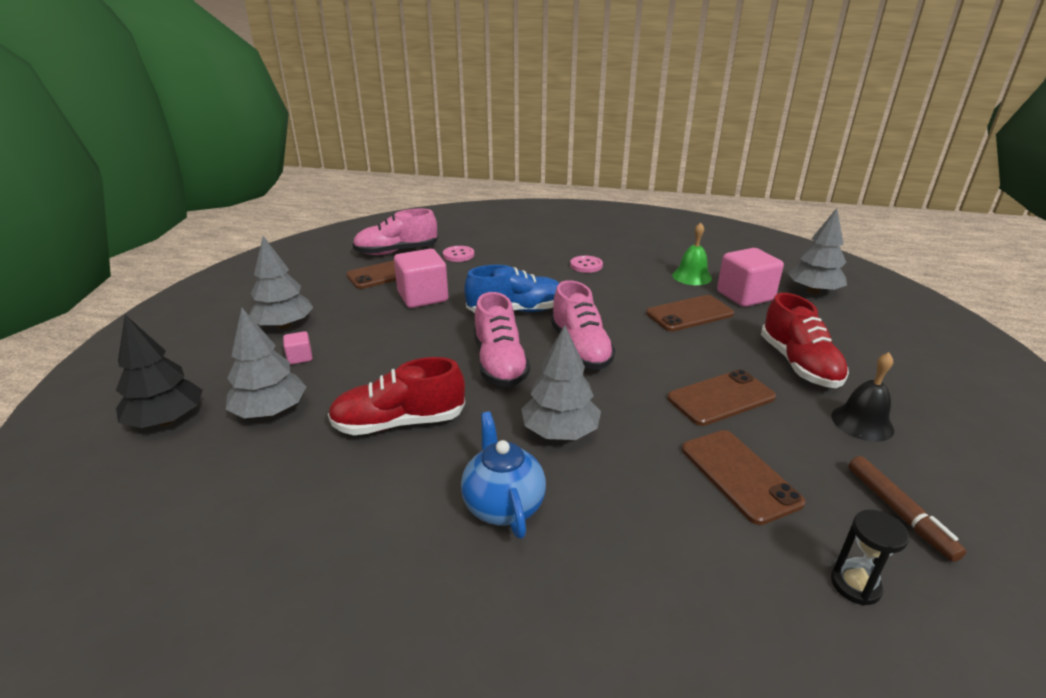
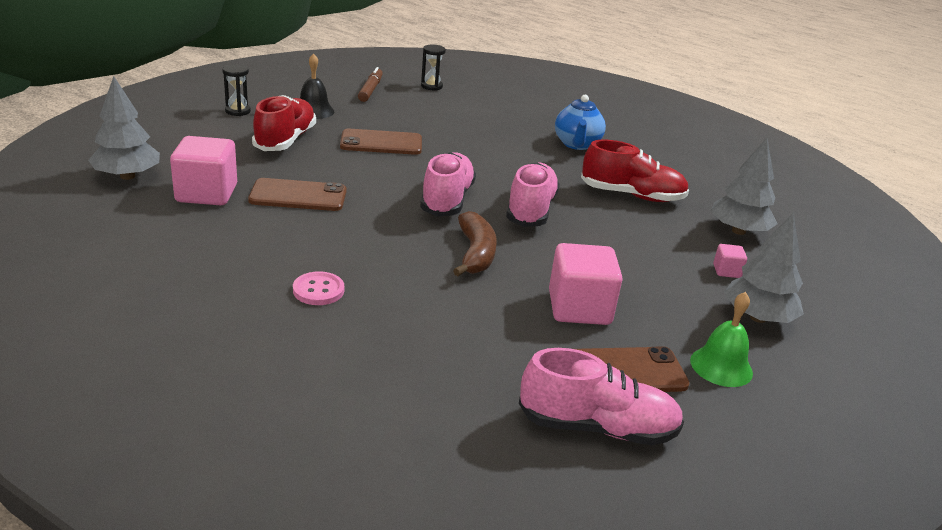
camera: 160 degrees left, 0 degrees up
(167, 420) = (826, 249): black tree -> none
(458, 255) = (491, 379): pink button -> none
(516, 311) = (475, 253): blue shoe -> brown banana
(560, 432) = (517, 160): grey tree -> none
(691, 276) = (215, 231): green bell -> green bell (721, 366)
(739, 475) = (429, 118): brown phone -> none
(911, 386) = (237, 111): none -> black hourglass

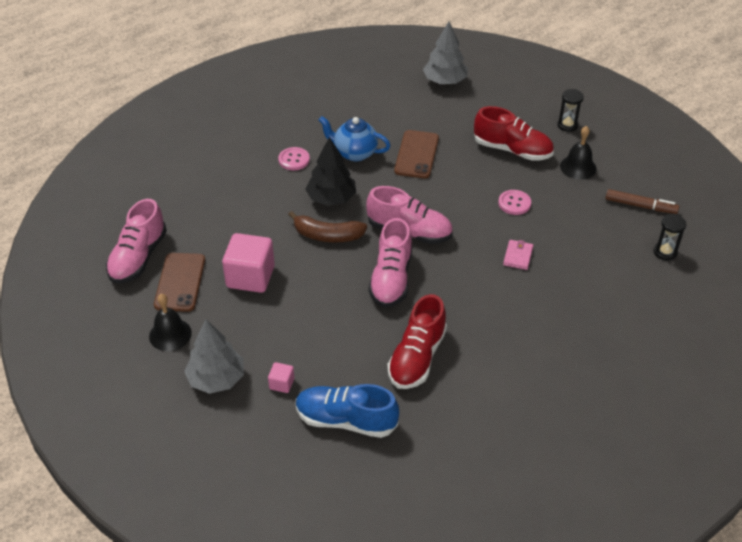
camera: 105 degrees right, 15 degrees up
(206, 193) = (420, 114): pink cube -> none
(381, 143) = (514, 203): brown phone -> pink button
(401, 254) = (331, 198): none -> black tree
(463, 144) = (518, 256): none -> pink wallet
(530, 210) = (391, 279): pink shoe -> pink shoe turned 75 degrees clockwise
(577, 144) = (529, 343): blue teapot -> blue teapot (354, 153)
(721, 366) = (170, 334): green bell -> black bell
(738, 231) = (346, 420): grey tree -> blue shoe

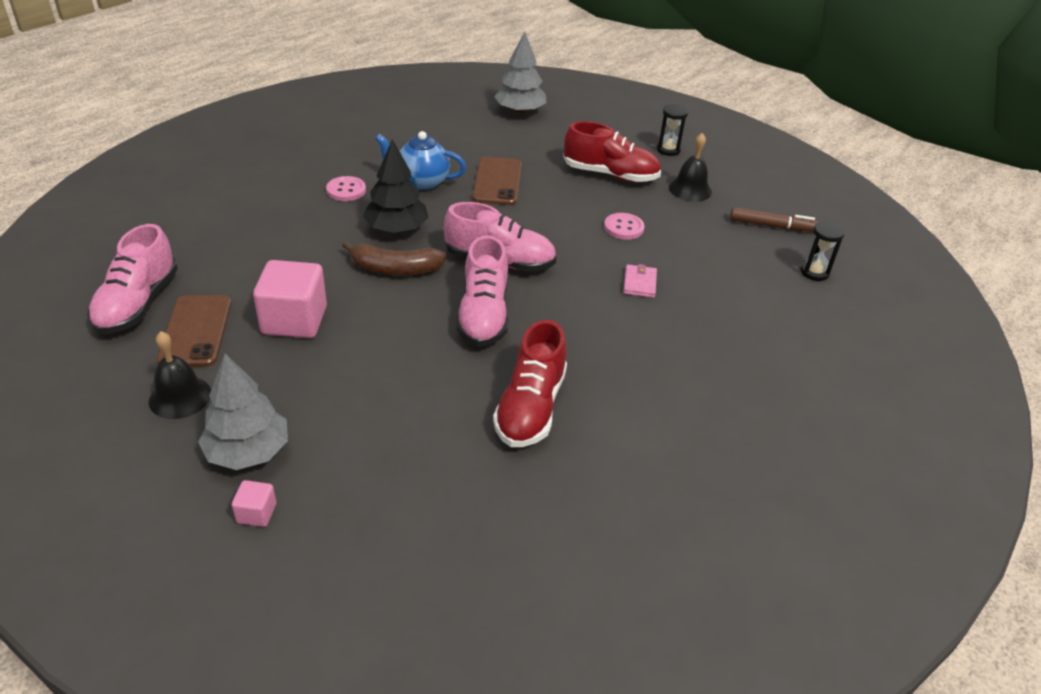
camera: 10 degrees left, 5 degrees down
(282, 384) = (344, 452): pink cube -> pink cube (256, 513)
(346, 420) = (441, 496): blue shoe -> none

